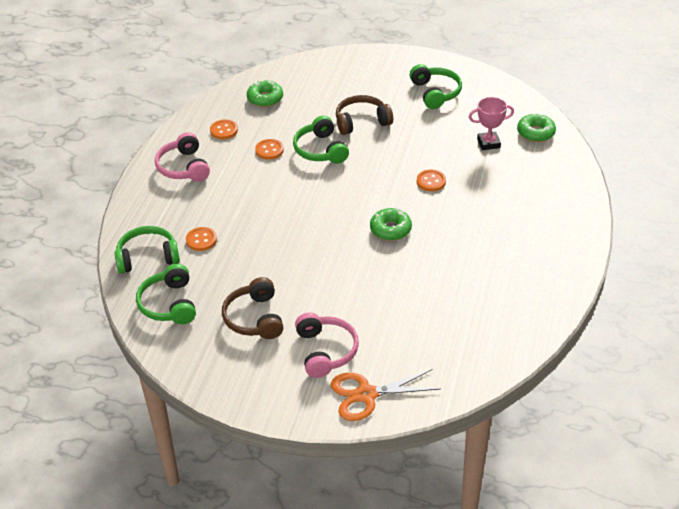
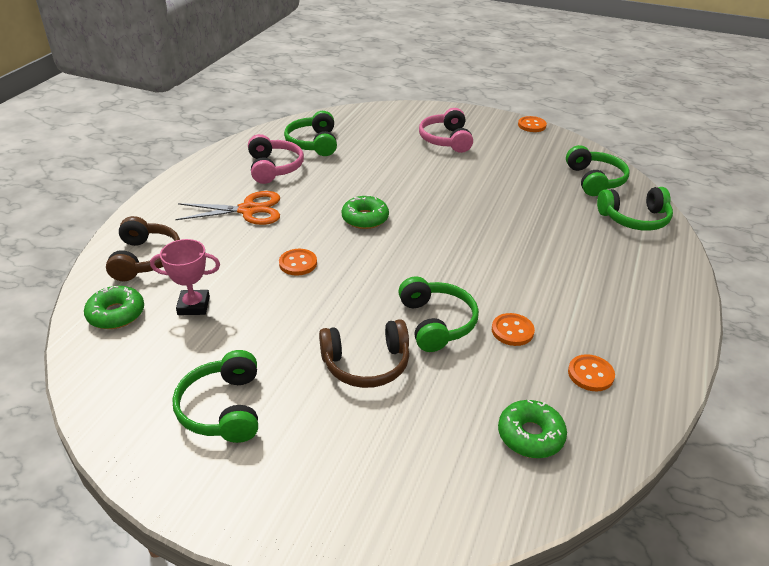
camera: 175 degrees left, 5 degrees down
(183, 167) = (634, 318): pink headphones -> pink headphones (274, 168)
(201, 240) = (579, 229): orange button -> orange button (532, 125)
(254, 318) = (510, 164): brown headphones -> brown headphones (146, 259)
(366, 394) = (416, 116): orange scissors -> orange scissors (248, 210)
(475, 325) = (313, 143): none -> green headphones

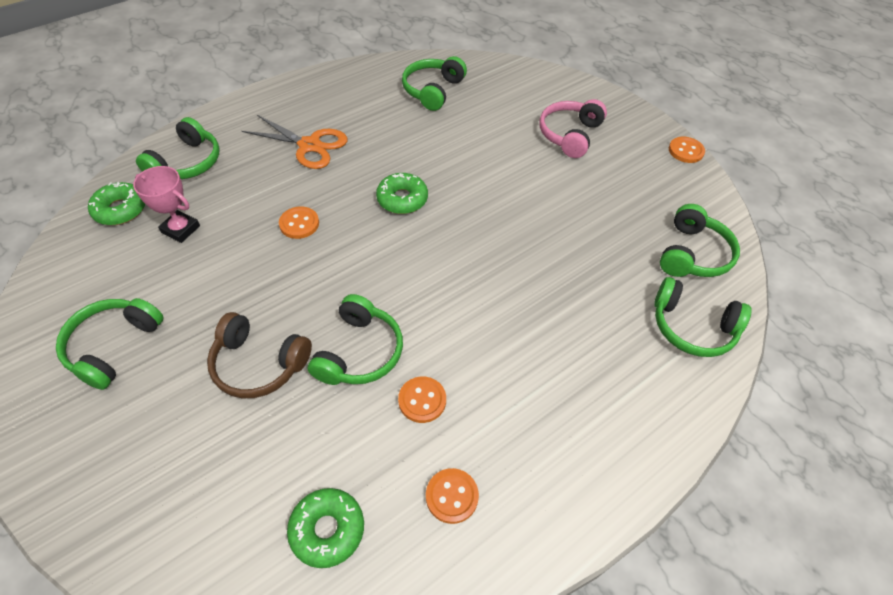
camera: 30 degrees right, 15 degrees up
(146, 259) = (187, 163): brown headphones -> green headphones
(274, 168) = (372, 106): pink headphones -> none

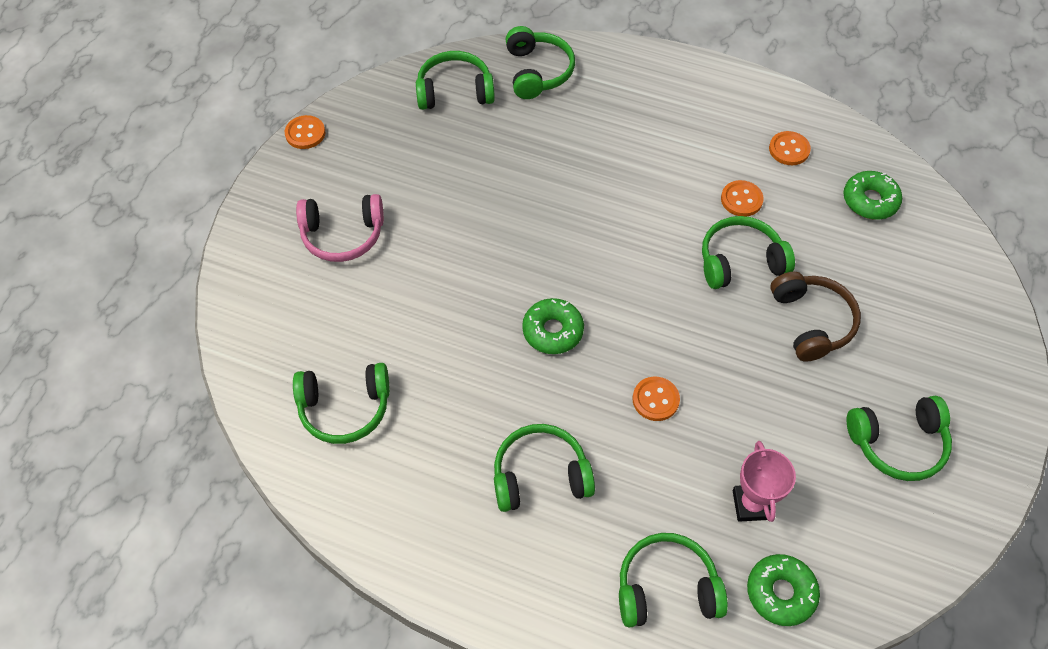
camera: 120 degrees left, 5 degrees up
(309, 145) = (540, 475): orange scissors -> green headphones

